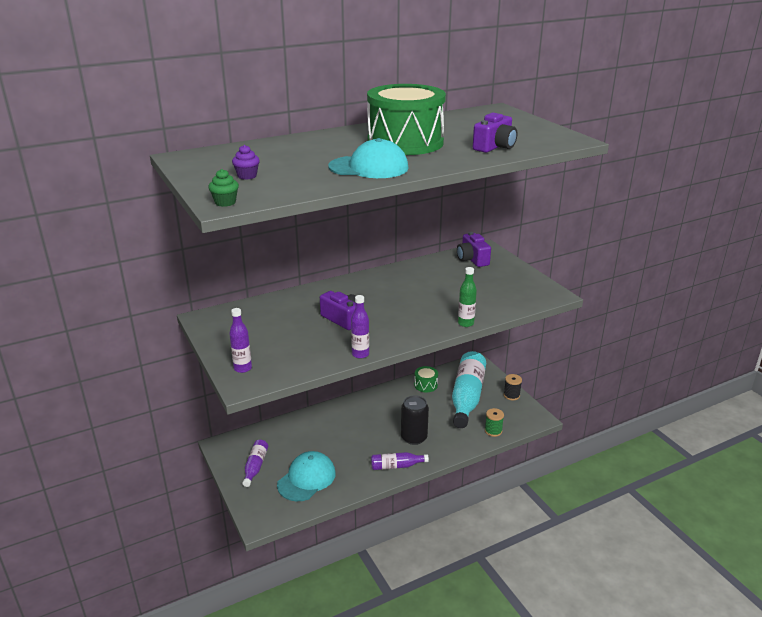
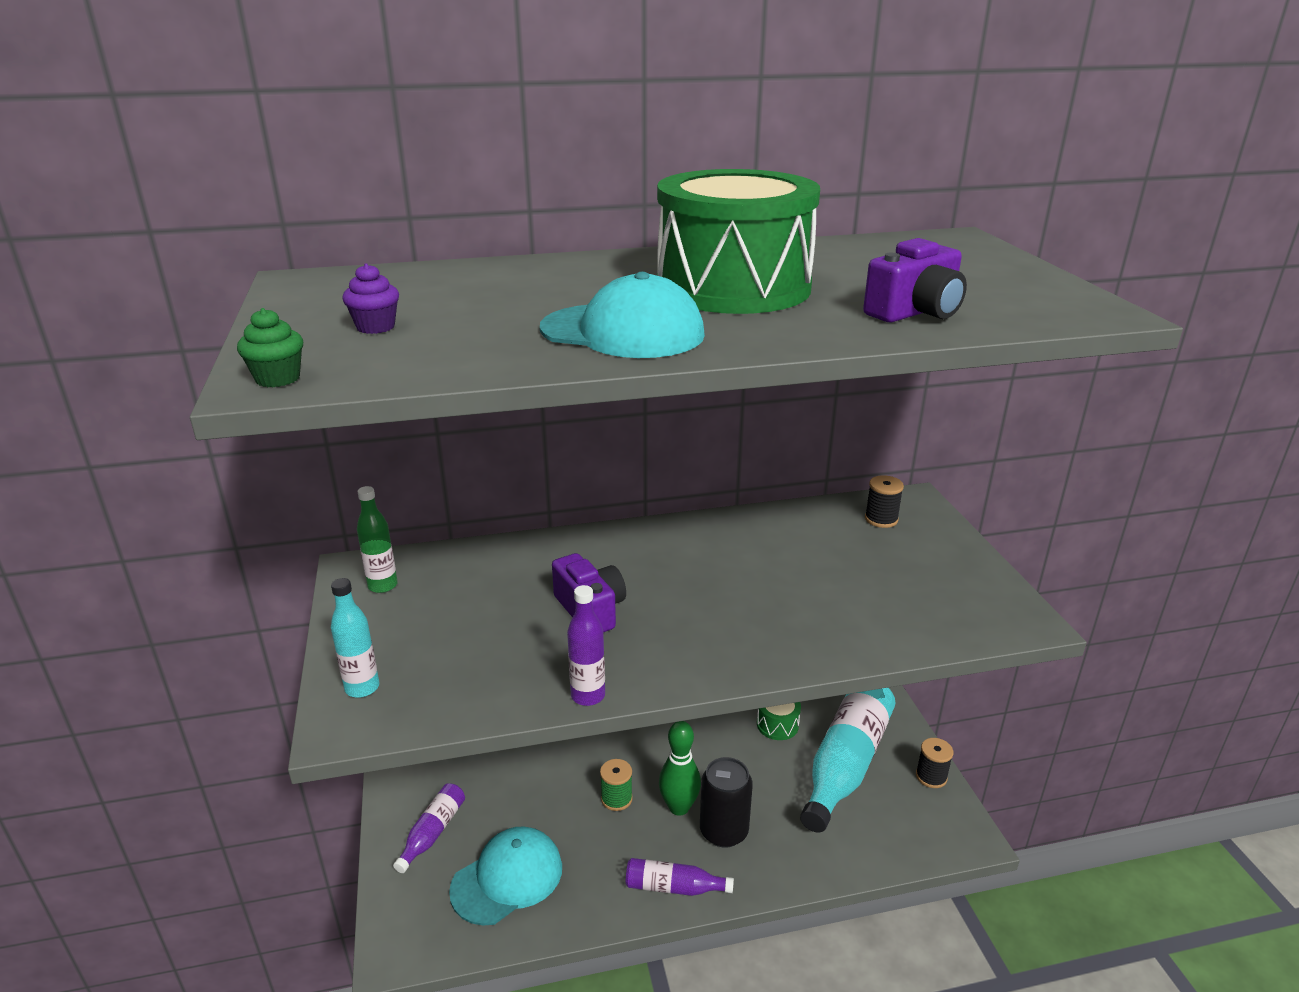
camera: 15 degrees right, 0 degrees up
(243, 368) = (362, 688): purple bottle -> turquoise bottle
(386, 431) = (679, 807): none -> green bowling pin
(465, 323) = (821, 659): green bottle -> green bottle (382, 586)
(472, 259) = (881, 519): purple camera -> black spool
(493, 431) = (876, 848): green spool -> green spool (616, 799)

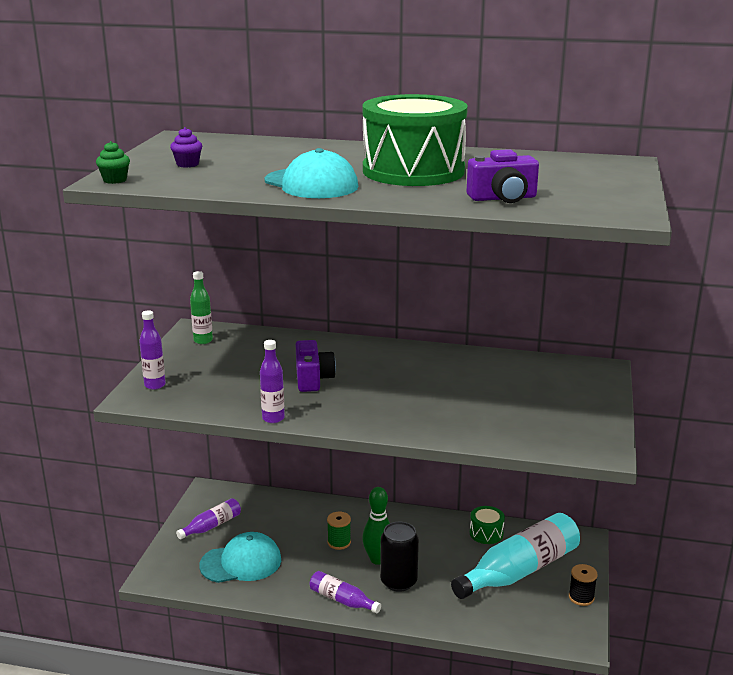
camera: 25 degrees right, 5 degrees down
(362, 688) = (155, 385): turquoise bottle -> purple bottle
(881, 519) = (563, 373): black spool -> none

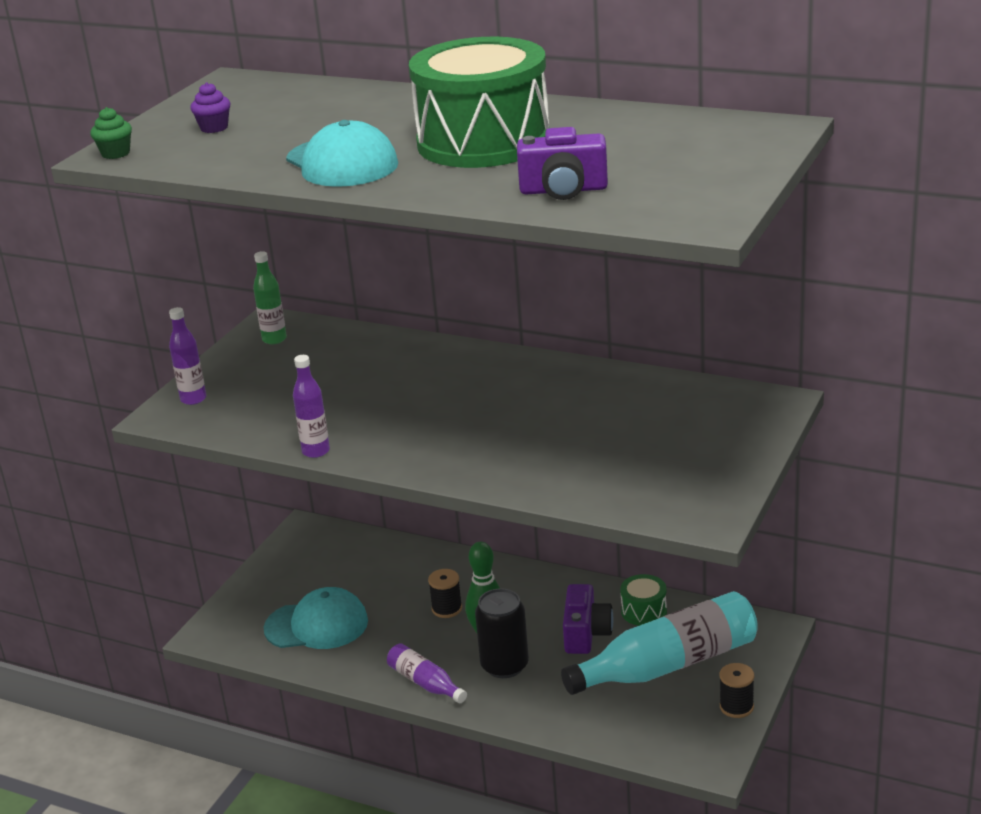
camera: 15 degrees right, 5 degrees up
(212, 526) = (295, 575): purple bottle -> none
(313, 379) = (387, 400): purple camera -> purple camera (586, 633)
(339, 542) = (447, 609): green spool -> black spool

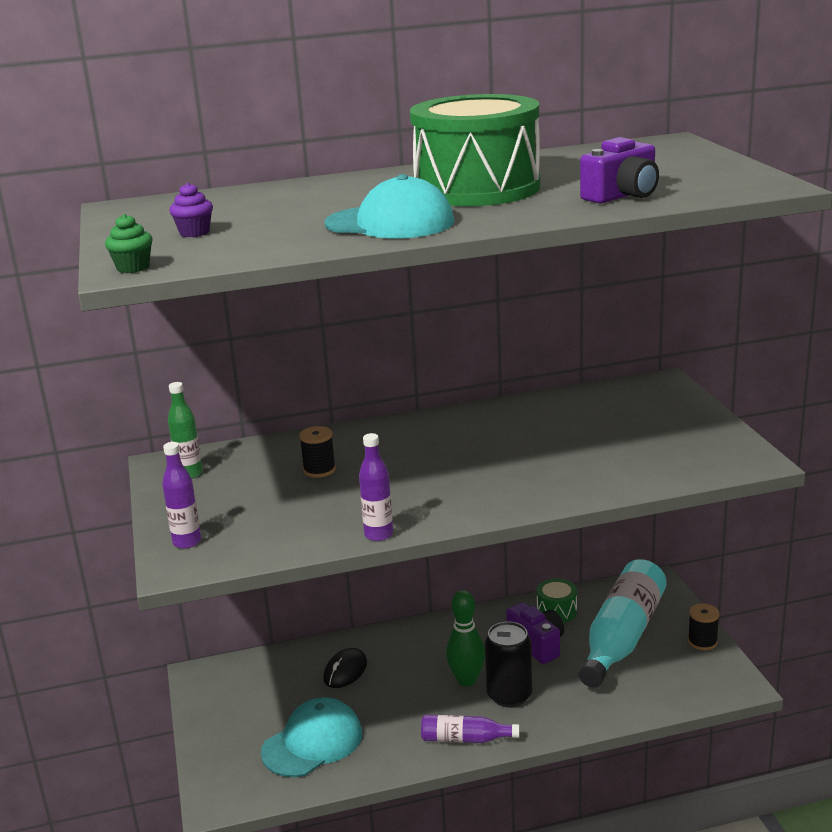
camera: 40 degrees left, 5 degrees down
(408, 579) = (345, 671): none -> black mouse
(447, 609) = (408, 677): black spool -> black spool (319, 470)

